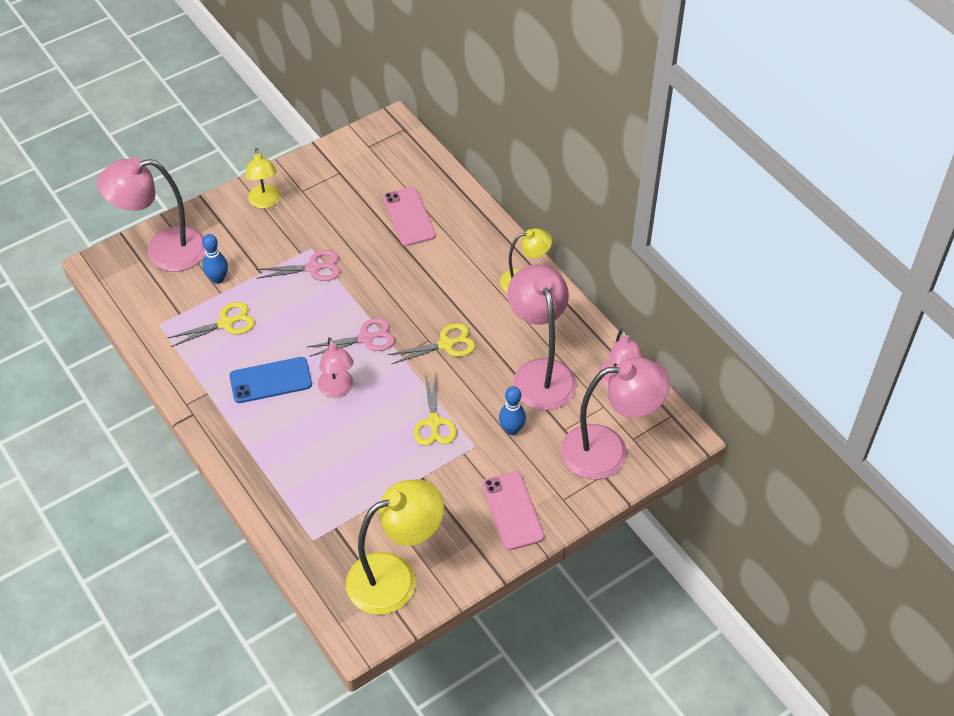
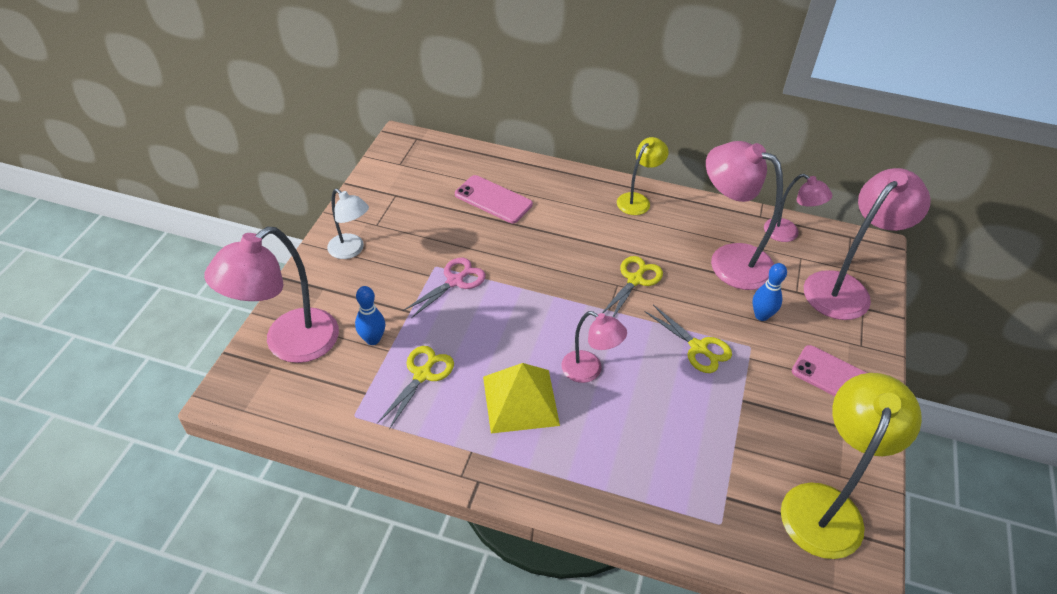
camera: 40 degrees left, 5 degrees down
(265, 202) = (351, 250): yellow lamp -> white lamp
(270, 380) = (520, 400): blue phone -> yellow pyramid
(366, 338) = (565, 313): pink scissors -> none

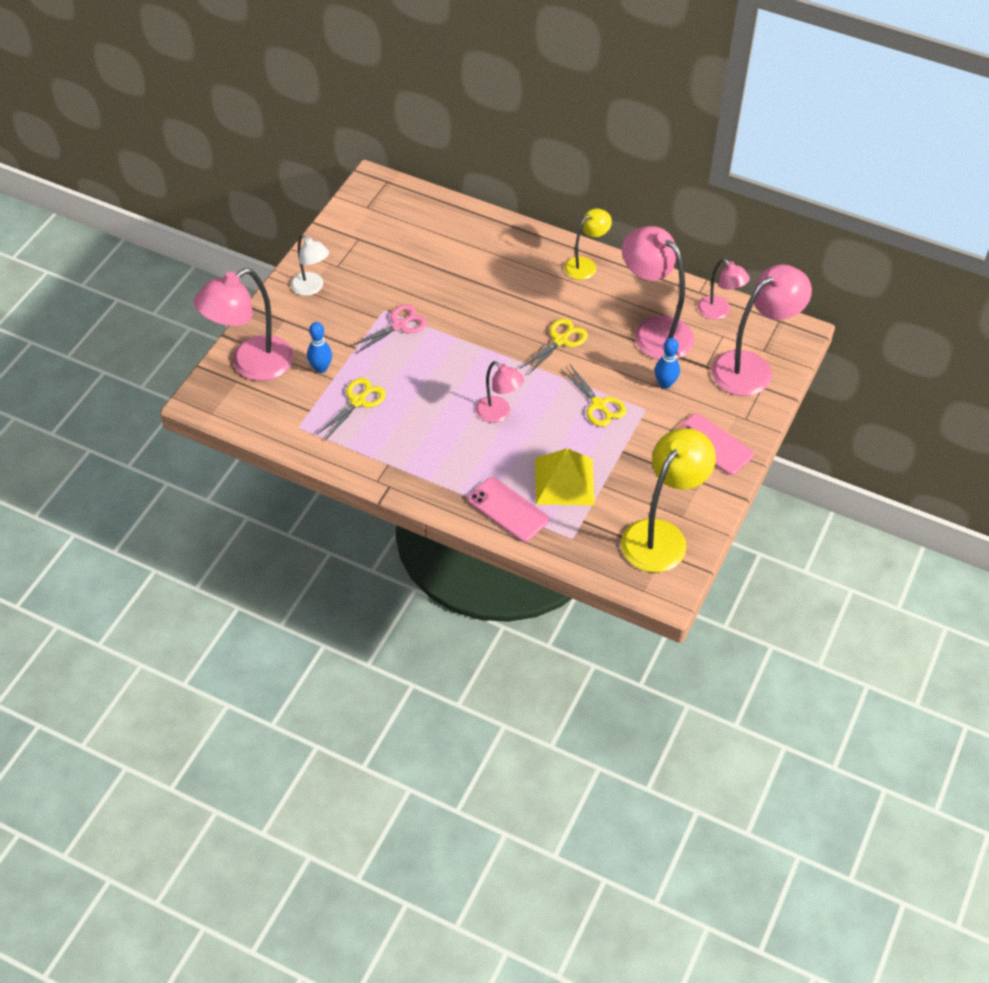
camera: 10 degrees right, 5 degrees up
(493, 199) = (448, 252): pink phone -> pink phone (508, 510)
(520, 400) = (435, 430): yellow pyramid -> yellow pyramid (564, 481)

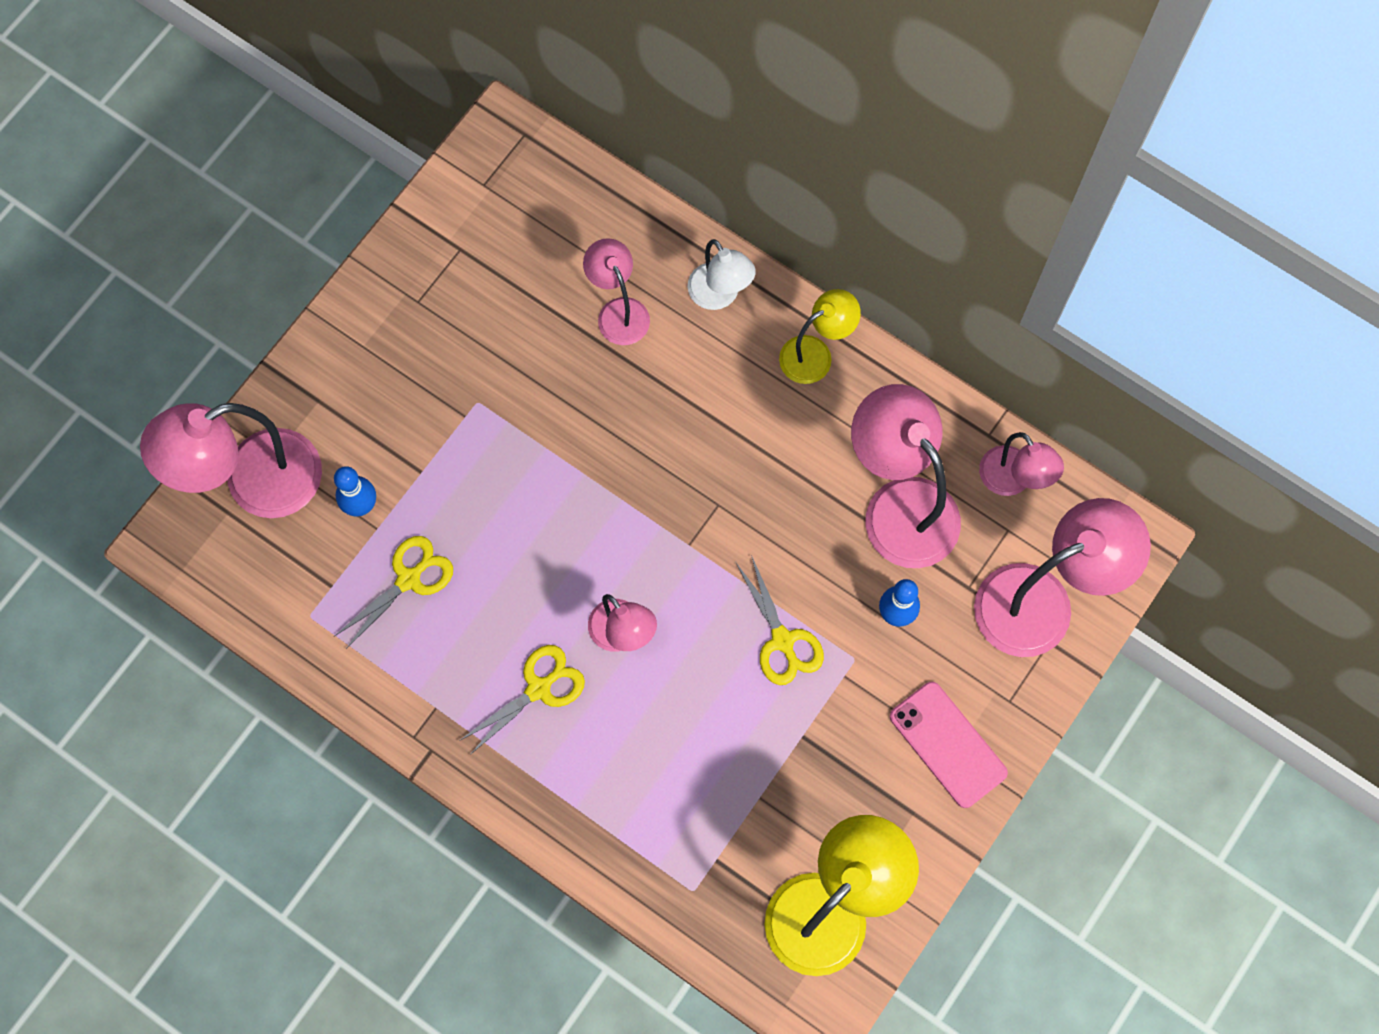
camera: 10 degrees right, 20 degrees up
(311, 288) = (370, 341): white lamp -> white lamp (719, 295)
(399, 325) = (496, 437): pink scissors -> none
(461, 257) = (618, 311): none -> pink lamp
(508, 510) = (604, 822): pink phone -> none
(560, 340) = (746, 503): yellow scissors -> yellow scissors (539, 689)
(564, 481) = (701, 781): yellow pyramid -> none

